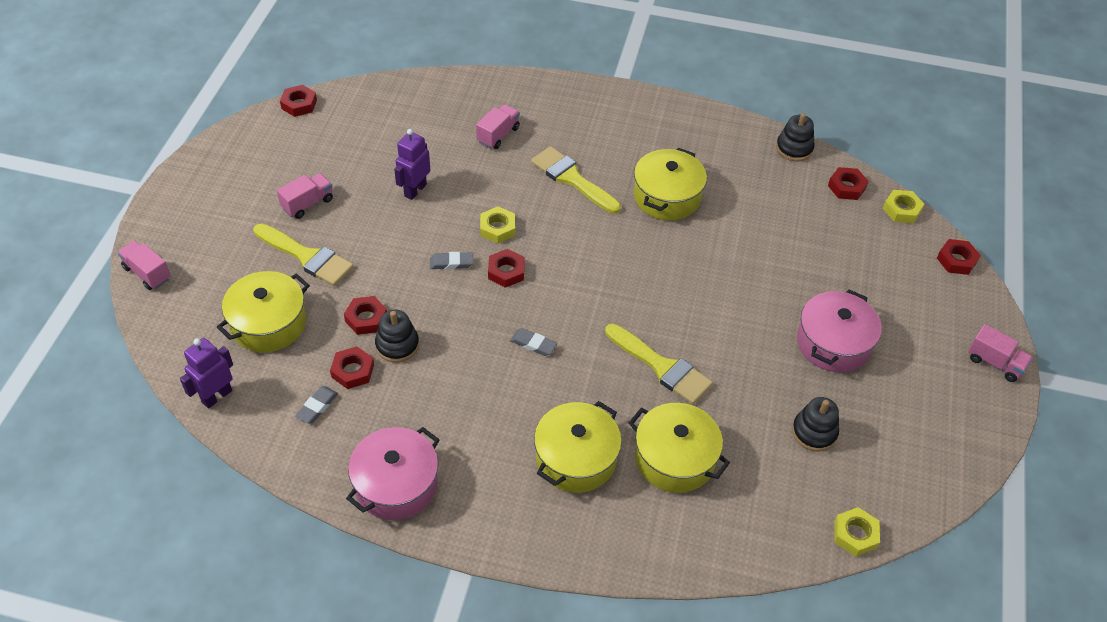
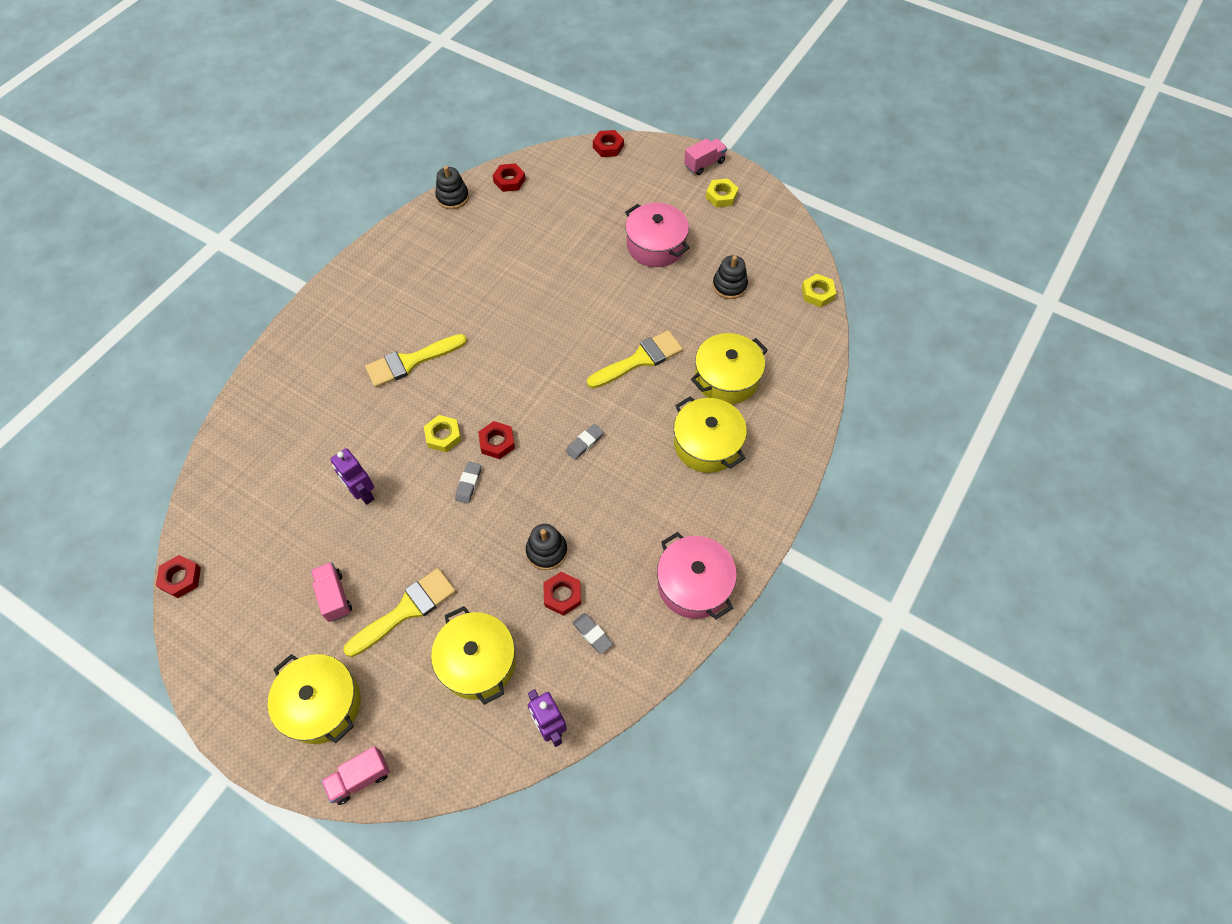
camera: 70 degrees left, 10 degrees up
(366, 318) = (506, 571): red nut -> none
(498, 135) = (325, 405): pink truck -> none
(667, 196) = (464, 299): yellow pot -> yellow pot (322, 704)
(902, 210) = (547, 158): yellow nut -> yellow nut (721, 196)

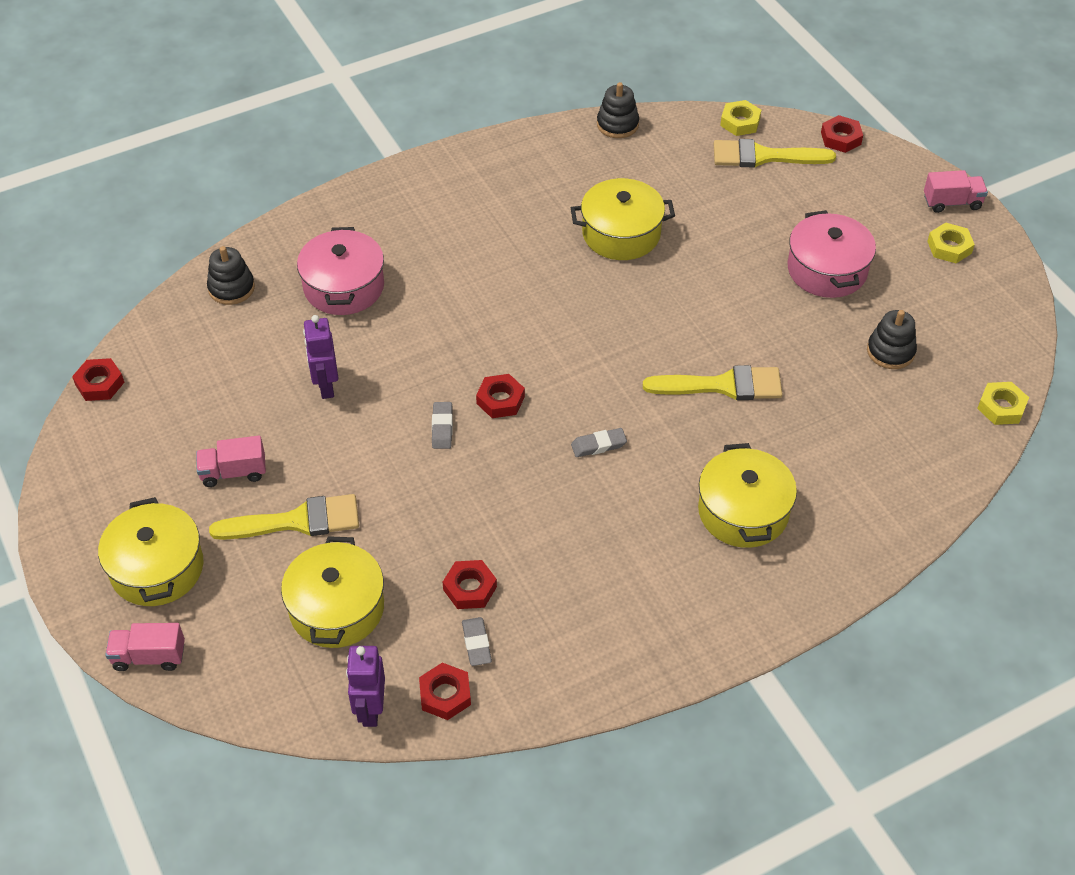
camera: 30 degrees right, 10 degrees down
(334, 596) = (233, 472): pink truck -> pink truck turned 105 degrees counterclockwise
(411, 361) = (460, 277): yellow brush -> yellow brush (764, 156)
(443, 436) = (446, 367): yellow nut -> yellow nut (740, 122)
(468, 484) = (442, 428): grey eraser -> grey eraser turned 45 degrees counterclockwise
(509, 181) = (695, 131): red nut -> red nut (445, 695)
(546, 551) = (482, 535): black stacking toy -> black stacking toy (231, 288)
(694, 584) = (626, 651): pink pot -> pink pot (344, 287)
(726, 378) = (816, 451): yellow pot -> yellow pot (621, 233)

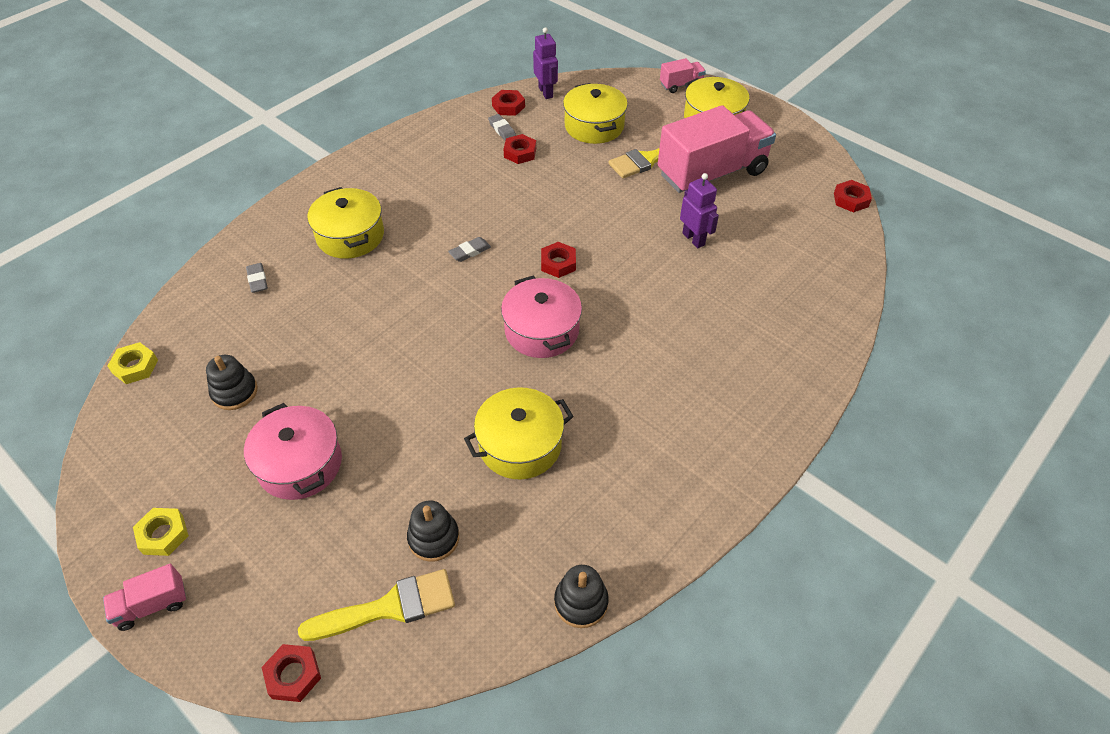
camera: 160 degrees right, 0 degrees up
(231, 288) = (827, 290): black stacking toy -> black stacking toy (433, 538)
(233, 472) = (711, 173): pink truck -> pink truck, size x2.32
(344, 287) = (739, 317): pink pot -> pink pot (541, 330)
(442, 428) = (590, 234): grey eraser -> grey eraser (257, 280)
(722, 385) = (384, 321): yellow brush -> none
(740, 122) = (430, 660): yellow nut -> none

